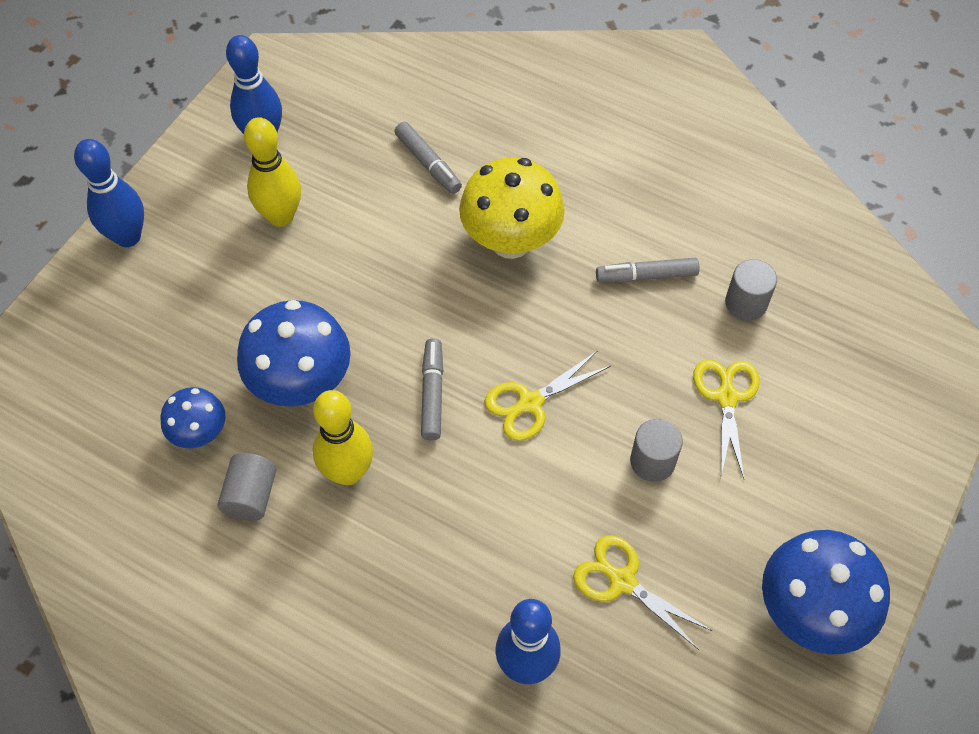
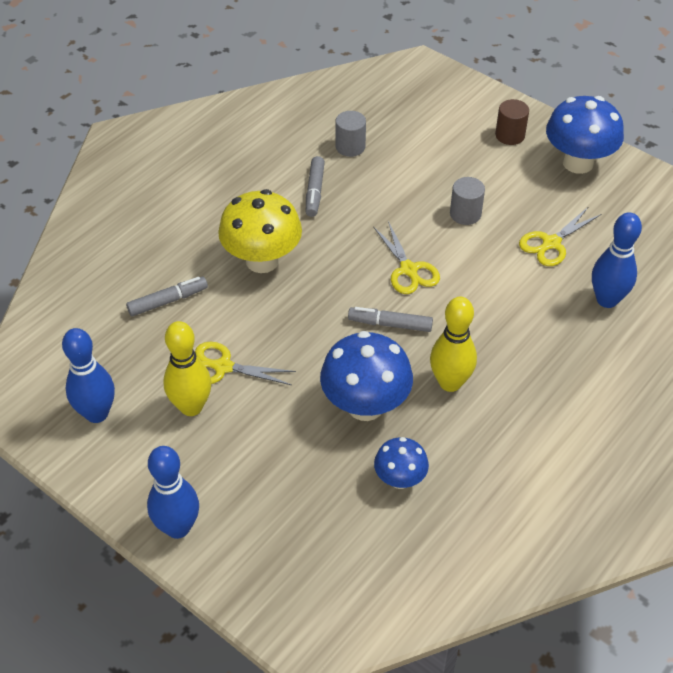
camera: 80 degrees left, 10 degrees down
(251, 496) = (462, 447): grey cylinder -> none
(726, 396) = (422, 170): yellow scissors -> yellow scissors (222, 367)
(840, 507) = (510, 135): none -> brown cylinder

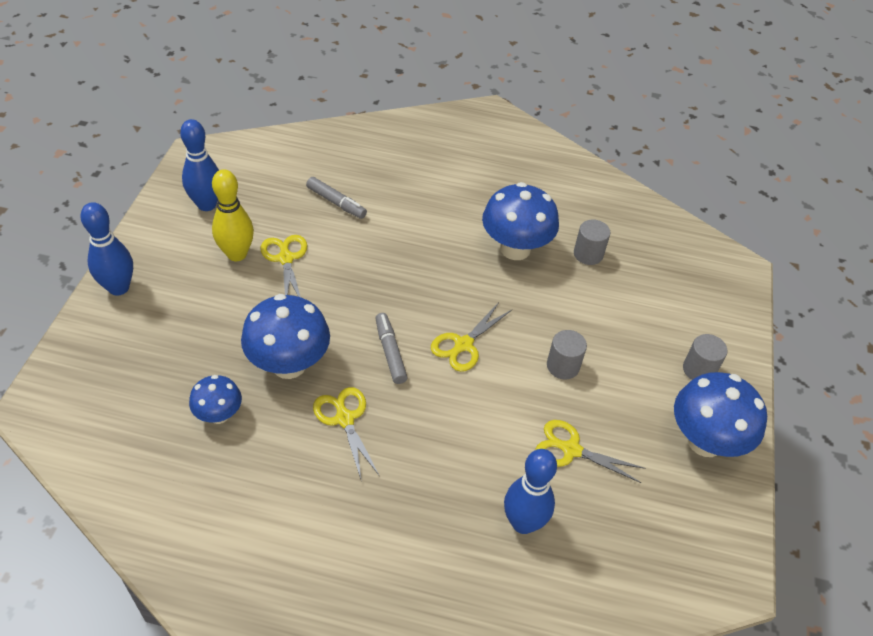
camera: 60 degrees right, 0 degrees up
(262, 260) = (413, 242): yellow mushroom -> none
(314, 191) = (515, 249): grey marker -> blue mushroom
(450, 382) = (344, 418): yellow bowling pin -> yellow scissors
(510, 135) = (699, 370): brown cylinder -> grey cylinder

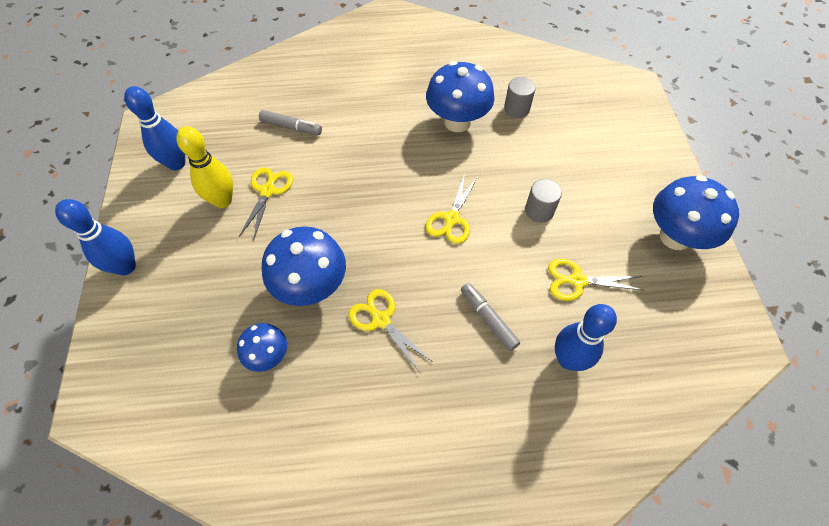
camera: 15 degrees left, 10 degrees up
(285, 258) = (268, 191): yellow scissors -> yellow scissors turned 45 degrees clockwise
(390, 352) = (394, 246): grey marker -> grey marker (488, 319)
(699, 370) = (643, 178): grey cylinder -> none

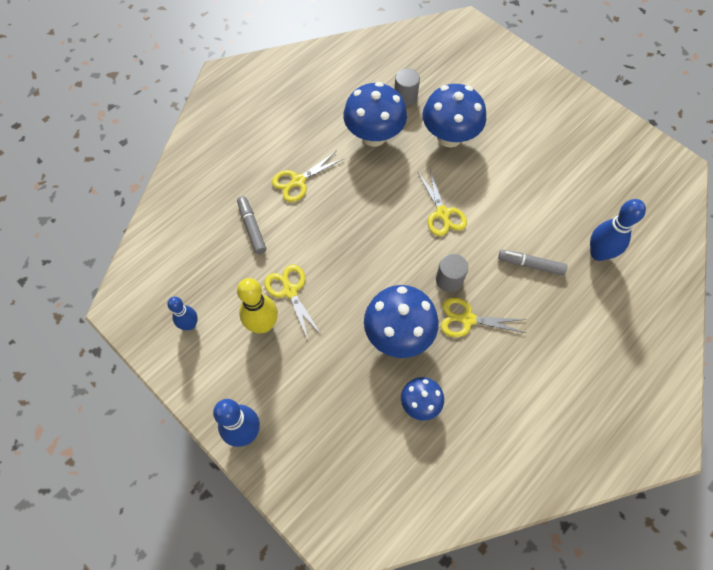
camera: 40 degrees left, 5 degrees up
(176, 163) = (190, 324): blue bowling pin -> blue bowling pin, size x0.64
(291, 127) = (252, 228): grey marker -> grey marker turned 90 degrees counterclockwise
(539, 210) = (492, 165): grey cylinder -> grey cylinder (449, 279)
(577, 281) = (558, 198): yellow scissors -> yellow scissors (298, 181)
(675, 237) = (586, 124): blue mushroom -> blue mushroom (449, 137)

